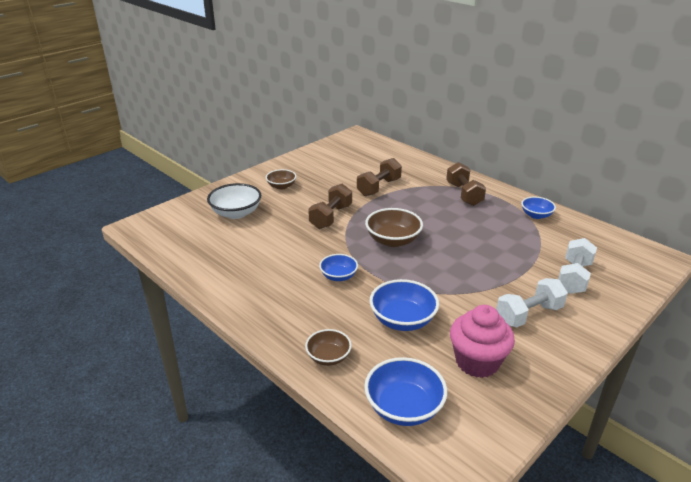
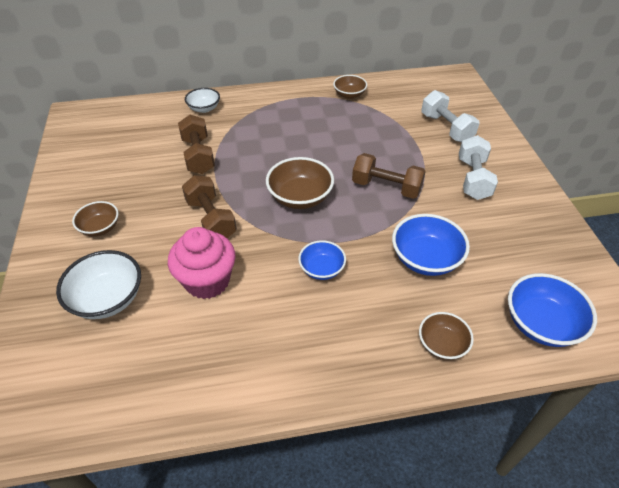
camera: 55 degrees left, 15 degrees up
(425, 169) = (204, 108): none -> white bowl
(464, 194) = (275, 112): brown dumbbell -> brown dumbbell (386, 187)
(477, 362) = (511, 243): pink cupcake -> pink cupcake (207, 281)
(536, 215) = (349, 95): blue bowl -> brown bowl

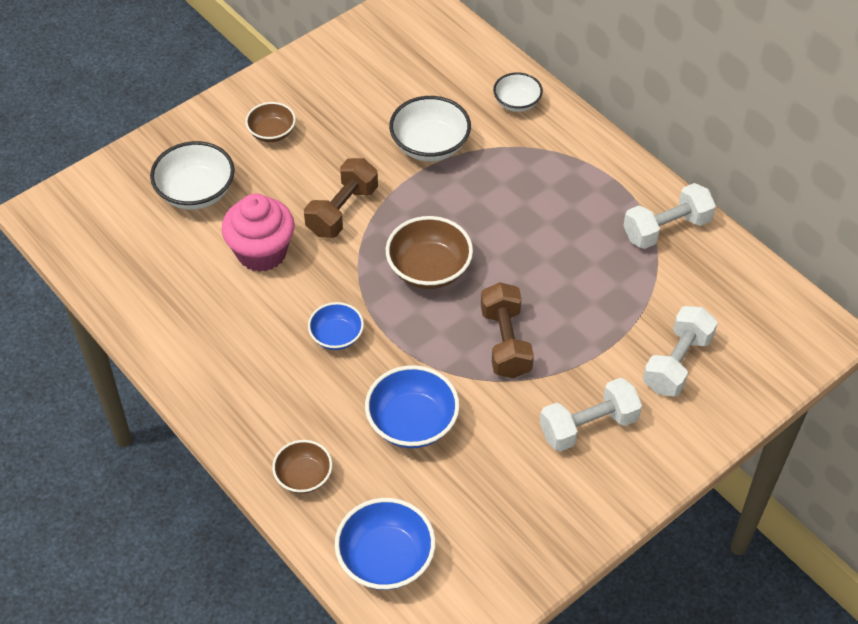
camera: 60 degrees right, 5 degrees up
(198, 156) = (430, 145): brown dumbbell -> white bowl
(349, 95) = (666, 229): brown bowl -> white dumbbell

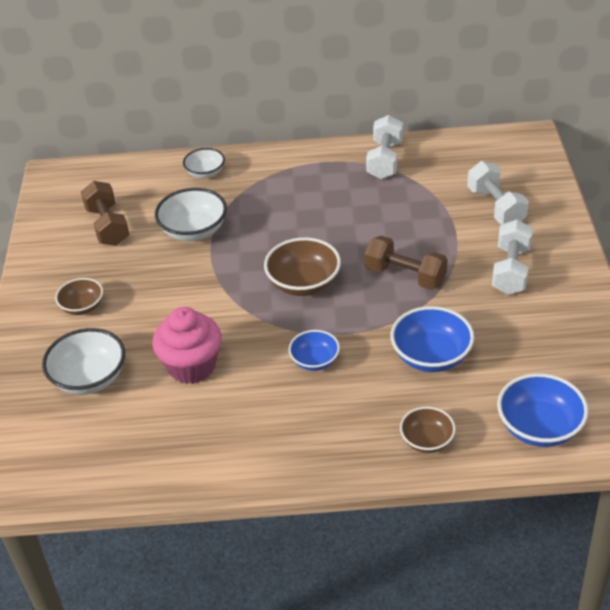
camera: 50 degrees left, 10 degrees down
(342, 211) = (202, 303): brown dumbbell -> brown dumbbell (107, 226)

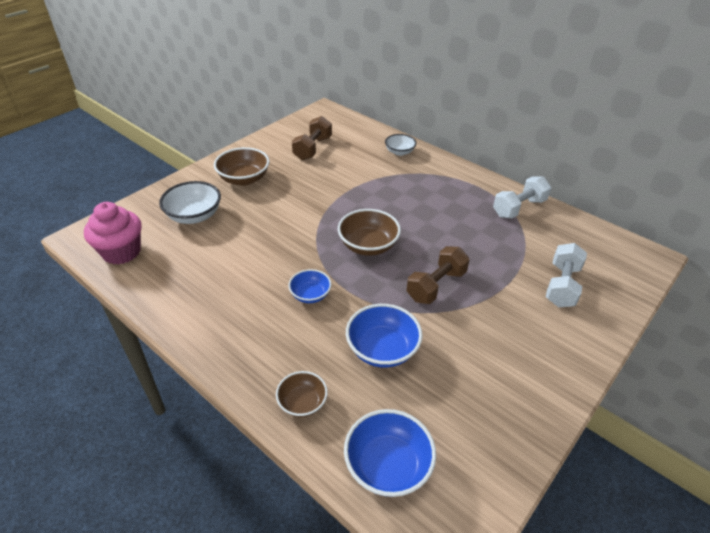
camera: 40 degrees right, 0 degrees up
(82, 306) = (244, 179): brown bowl -> brown bowl, size x1.61
(192, 366) = (246, 247): pink cupcake -> pink cupcake (121, 252)
(194, 231) = (350, 177): white bowl -> none
(405, 276) = (436, 285): brown dumbbell -> brown dumbbell turned 60 degrees clockwise
(511, 270) = (517, 335): white dumbbell -> none

